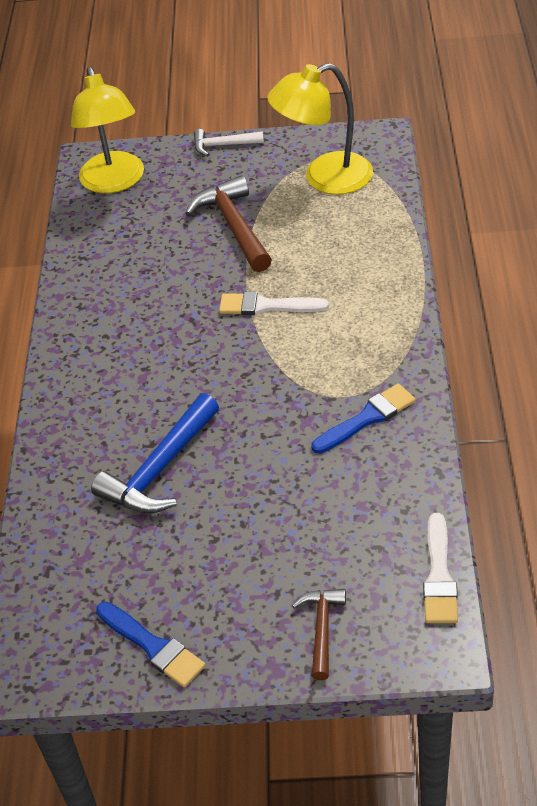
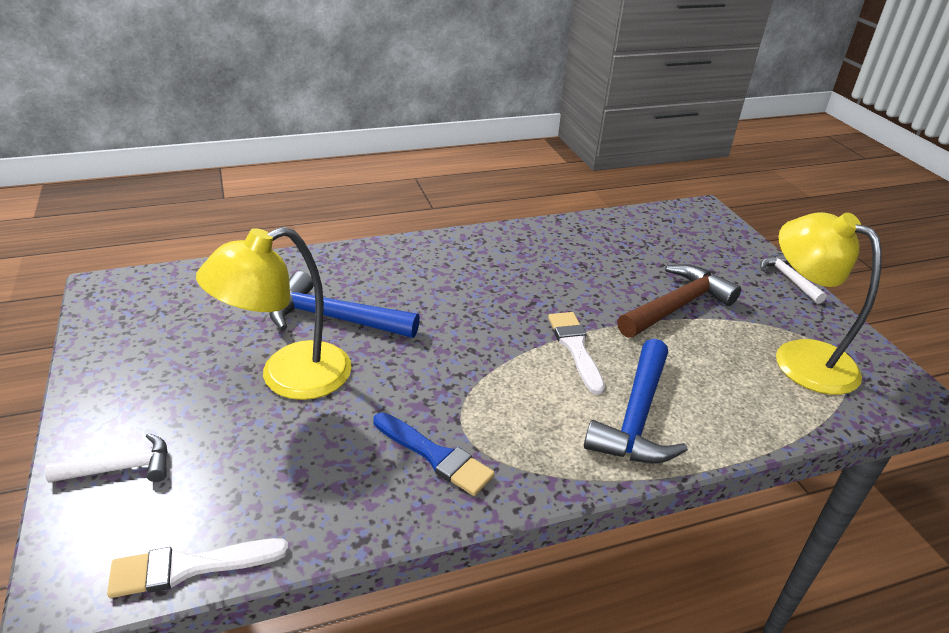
camera: 65 degrees right, 10 degrees down
(114, 182) = (685, 228): yellow lamp -> yellow lamp (288, 377)
(153, 646) = (120, 352): blue brush -> none
(322, 629) = (121, 468): brown hammer -> white hammer
(360, 291) = (636, 417): none -> blue hammer

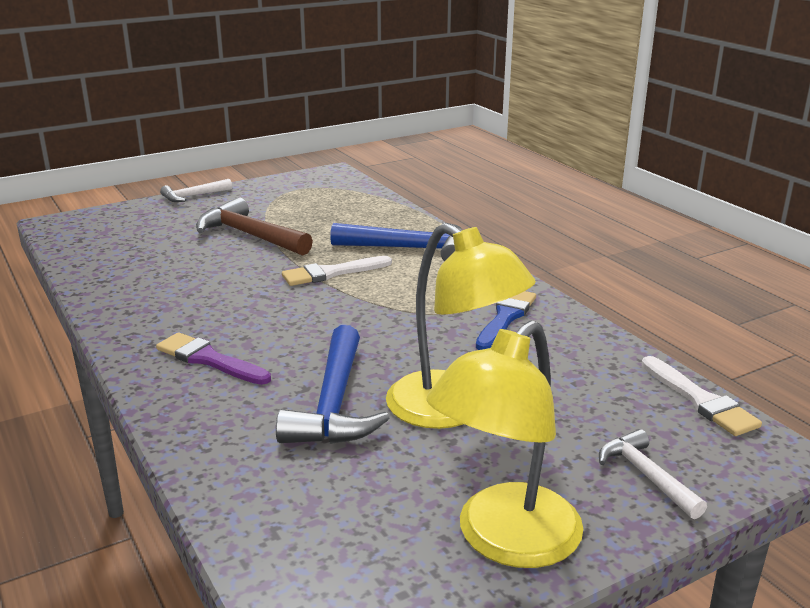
camera: 100 degrees left, 10 degrees down
(428, 269) = (209, 360): none -> purple brush
(800, 357) = (308, 198): yellow lamp -> yellow lamp (504, 541)

